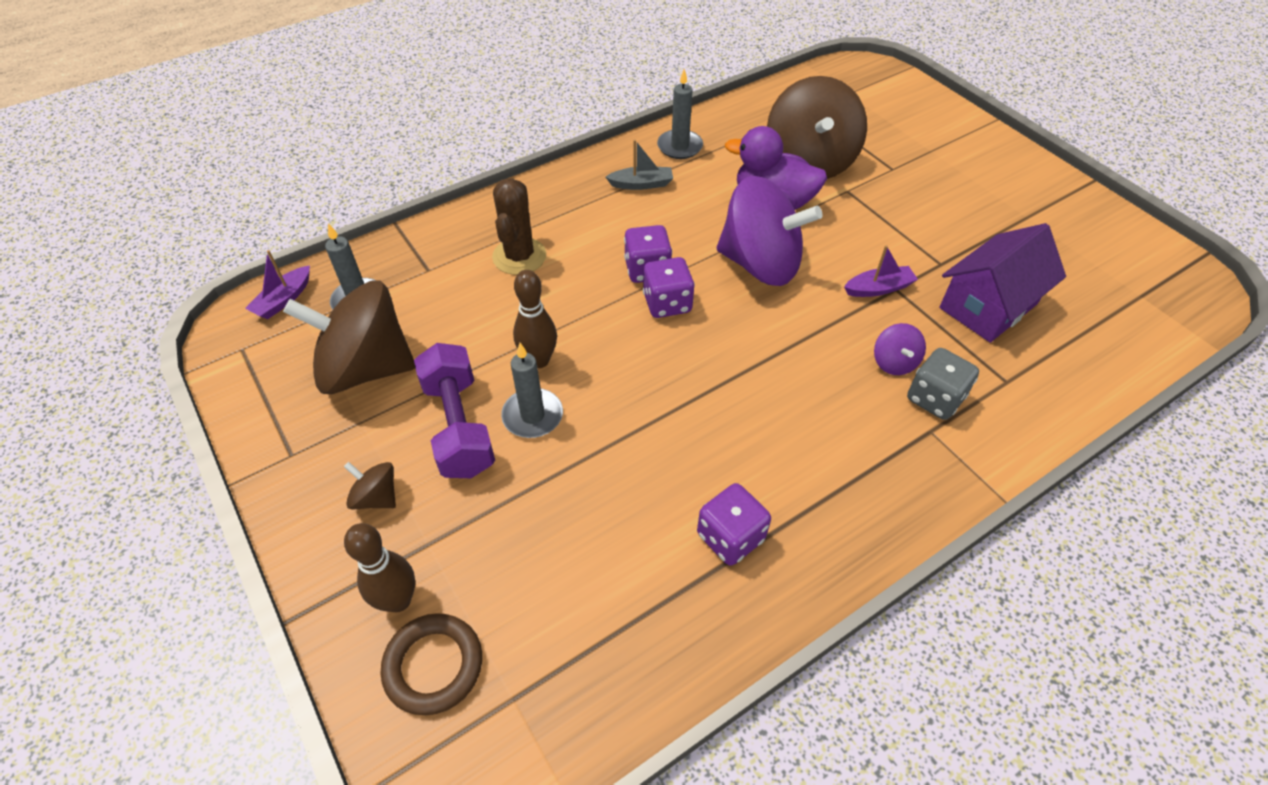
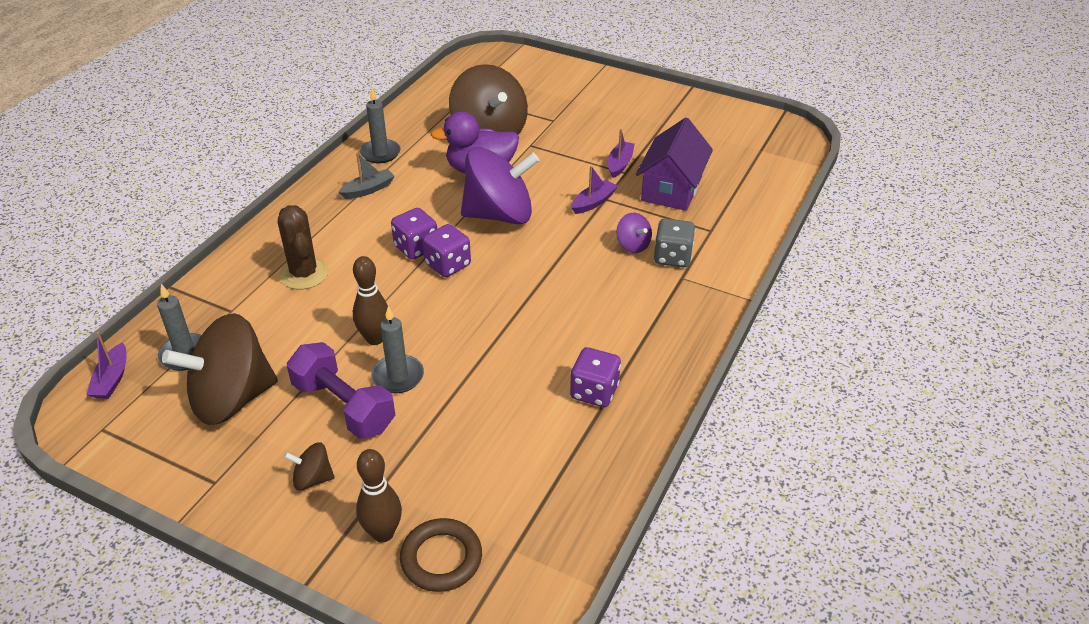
camera: 30 degrees left, 10 degrees down
(940, 250) = (619, 164): none -> purple boat

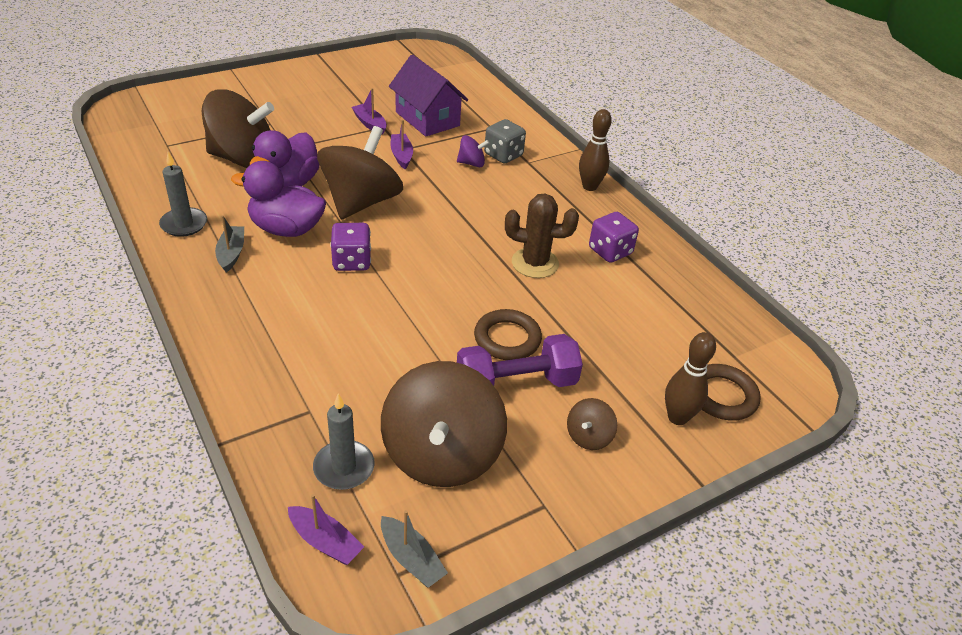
camera: 60 degrees left, 0 degrees up
(119, 429) = (411, 559): none -> grey boat
(304, 274) = (310, 341): brown cactus -> brown cactus (535, 263)
(375, 339) = (447, 333): brown bowling pin -> brown bowling pin (589, 186)
(398, 376) = (507, 339): grey candle -> brown ring
(423, 198) = (286, 229): none -> purple duck
(448, 265) = (395, 255): purple dice -> none
(499, 215) = (361, 202): purple spinning top -> brown spinning top

